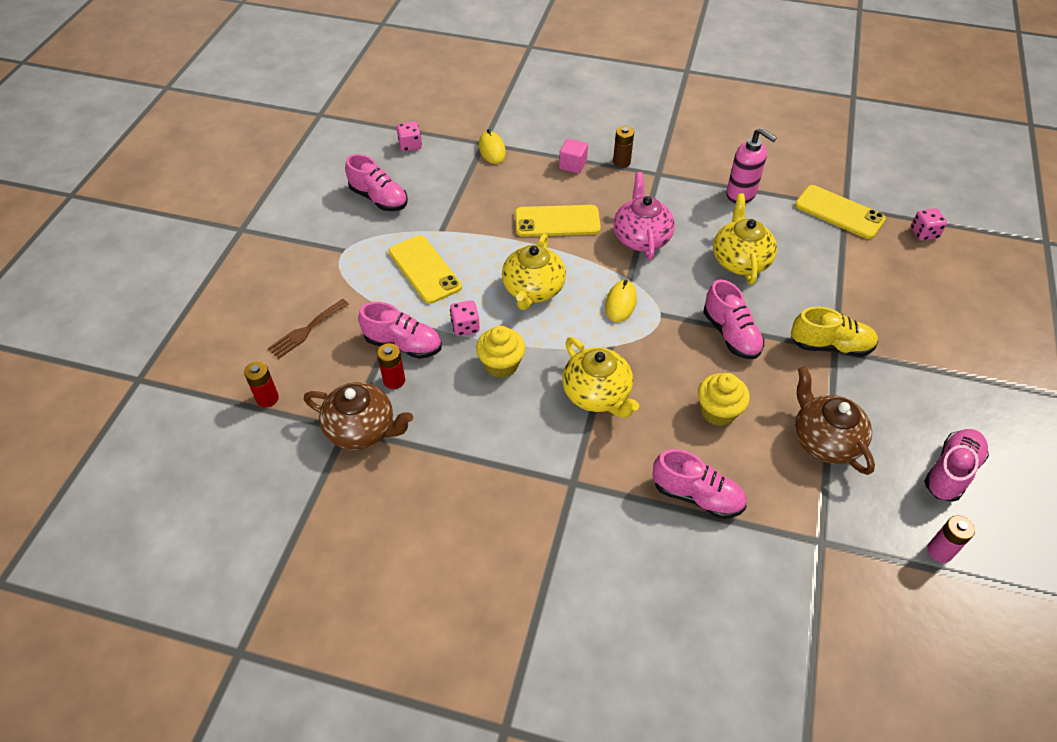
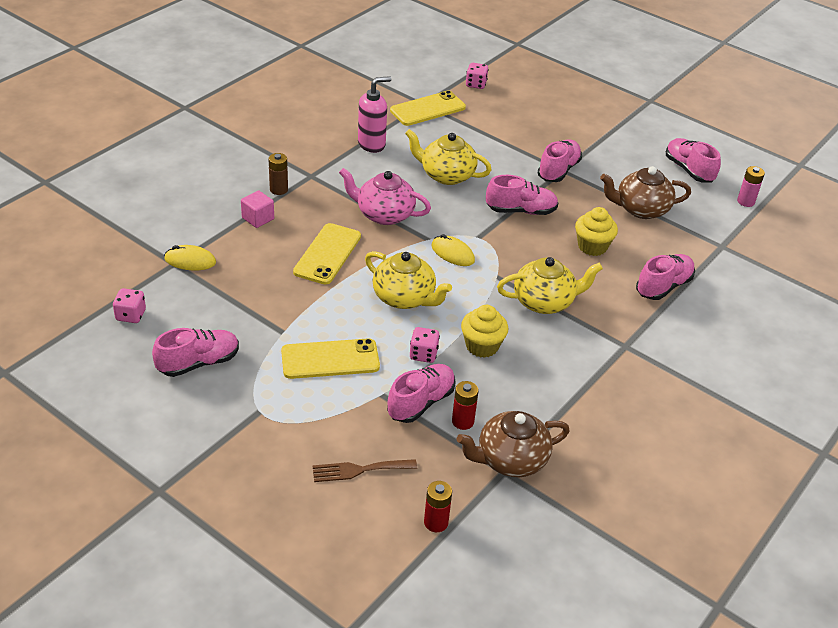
camera: 70 degrees left, 10 degrees down
(306, 330) = (359, 470): brown fork -> brown fork turned 105 degrees clockwise
(362, 429) = (510, 460): brown teapot -> brown teapot turned 150 degrees counterclockwise
(830, 346) = (558, 170): yellow shoe -> pink shoe

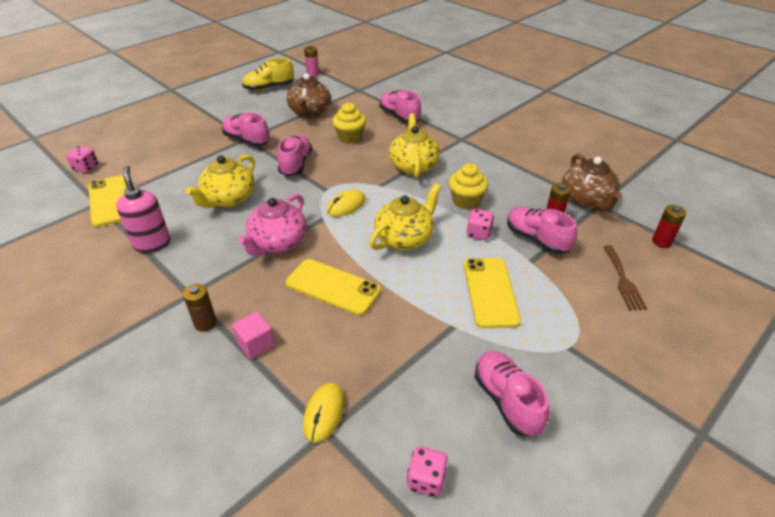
camera: 80 degrees left, 0 degrees up
(689, 170) = (269, 88): pink shoe -> yellow shoe

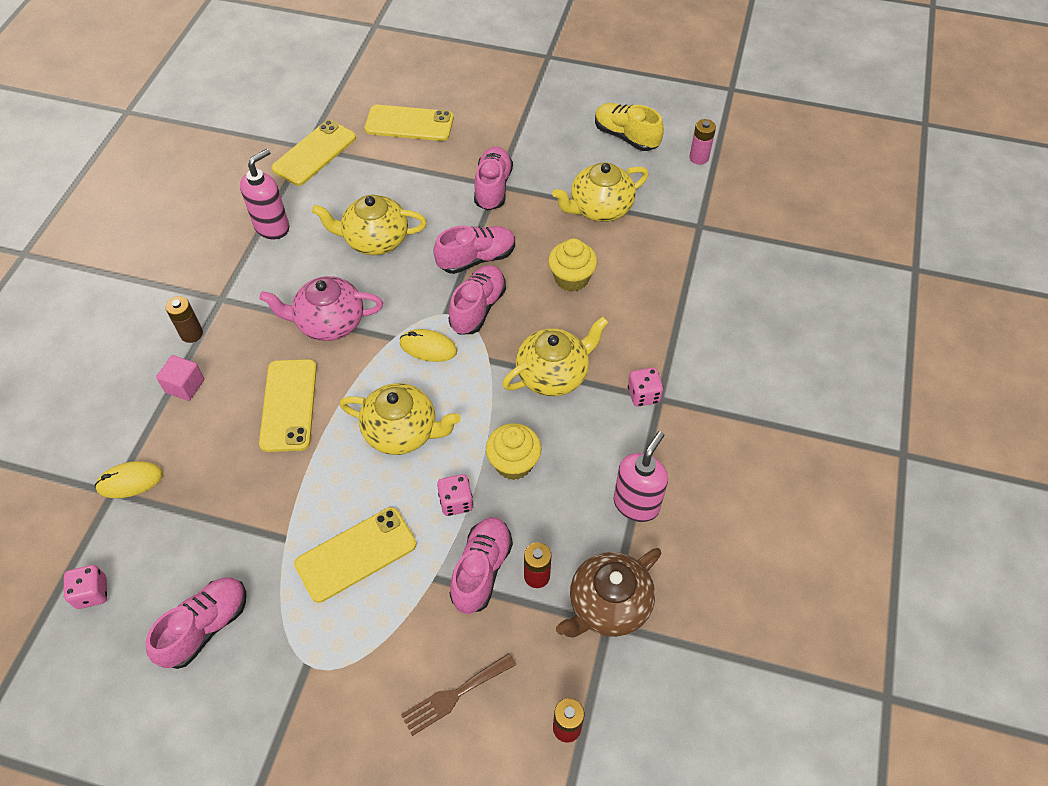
camera: 60 degrees right, 15 degrees up
(86, 168) = (353, 99): pink dice -> pink dice (643, 395)
(146, 153) = (409, 123): none -> yellow phone
(310, 112) = (599, 208): brown teapot -> yellow teapot
(399, 116) = (665, 303): pink shoe -> pink shoe (478, 308)
(525, 169) = (636, 504): none -> pink soap dispenser

